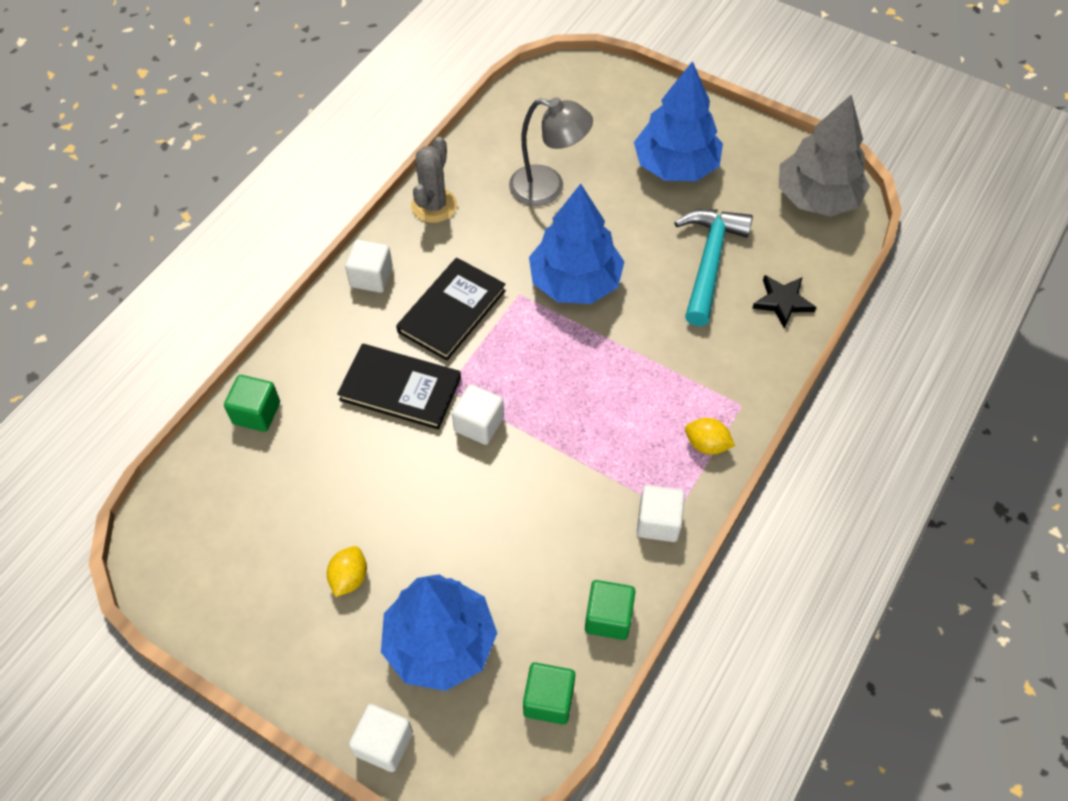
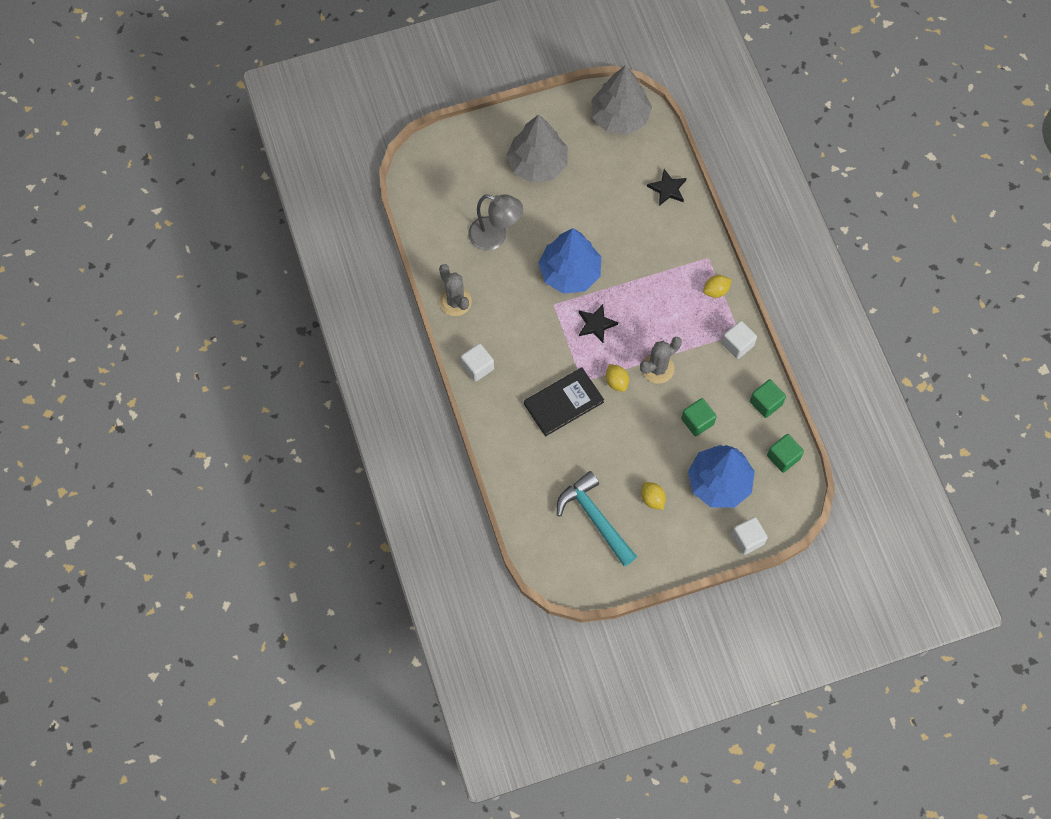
camera: 50 degrees left, 10 degrees up
(256, 413) = (518, 480): green cube -> green cube (697, 421)
(451, 311) = (536, 344): black book -> none
(479, 424) = (616, 382): white cube -> yellow lemon
(535, 351) = (596, 324): none -> black star
(538, 455) = (657, 368): none -> grey cactus
(548, 188) = (495, 237): grey lamp -> grey lamp turned 60 degrees clockwise
(675, 166) = (537, 164): blue tree -> grey tree
(709, 262) = (614, 201): turquoise hammer -> turquoise hammer (595, 518)

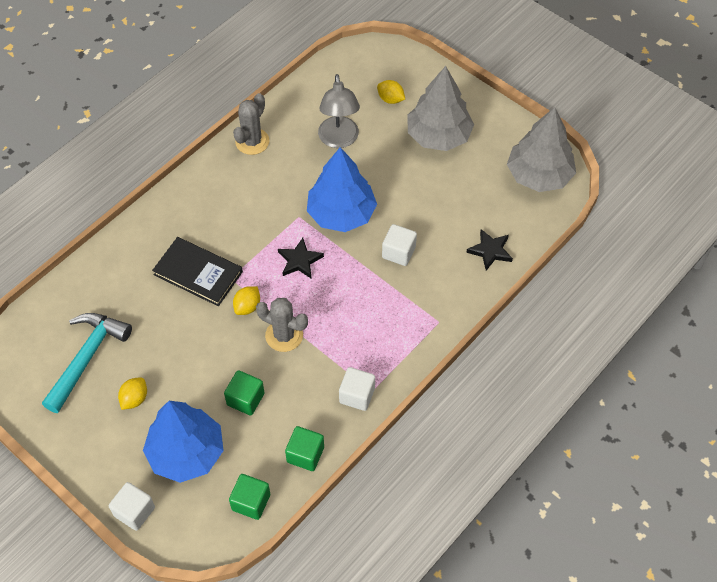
camera: 60 degrees right, 10 degrees down
(477, 367) = (195, 189): white cube -> white cube (398, 252)
(716, 291) = (406, 346): yellow lemon -> yellow lemon (390, 99)

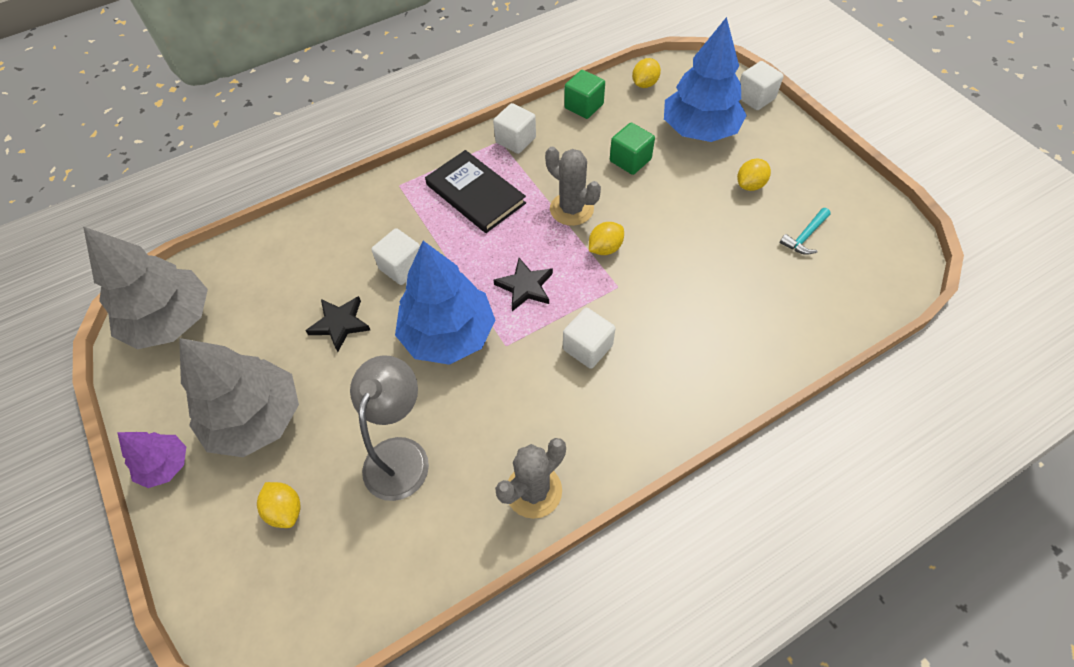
camera: 160 degrees left, 0 degrees up
(87, 358) = (805, 236): turquoise hammer -> turquoise hammer, size x0.48
(198, 273) = (658, 302): black book -> black book (475, 194)
(241, 229) = (587, 347): none -> white cube
(251, 502) = (644, 84): green cube -> yellow lemon
(475, 101) = (165, 465): none -> purple tree
(490, 251) = (297, 243): black star -> black star (340, 324)

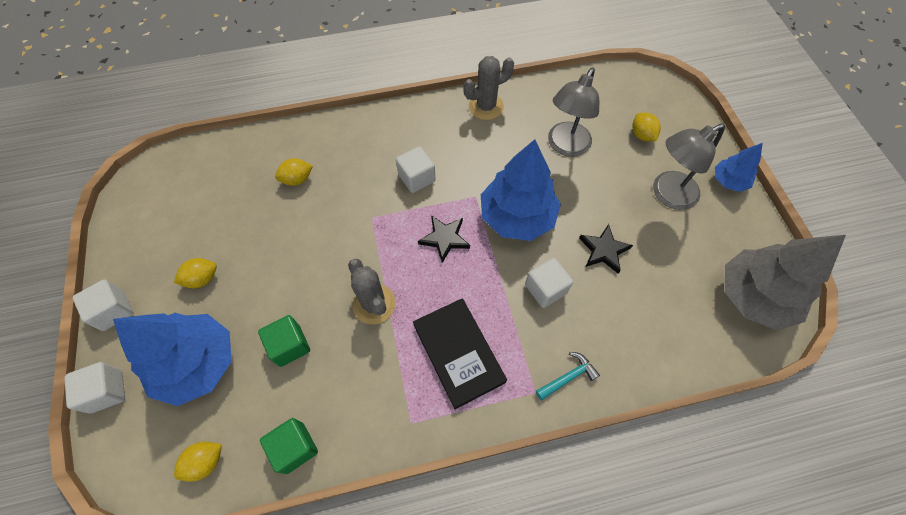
camera: 165 degrees left, 5 degrees up
(165, 465) = (728, 181): purple tree -> blue tree
(256, 418) = (667, 195): grey tree -> grey lamp
(515, 140) = (393, 417): white cube -> white cube (114, 311)
(605, 248) = (364, 254): yellow lemon -> yellow lemon (297, 179)
(805, 236) = (200, 215): turquoise hammer -> turquoise hammer (568, 377)

